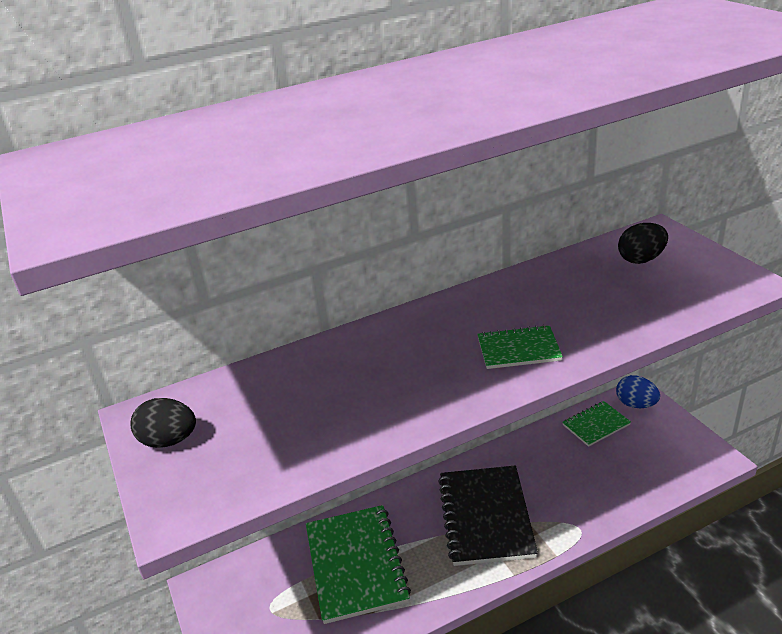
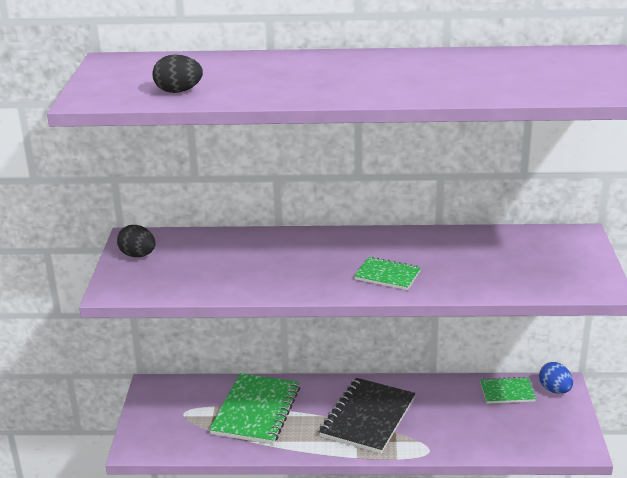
camera: 25 degrees right, 5 degrees down
(641, 259) = (541, 249): black egg -> black egg (178, 91)

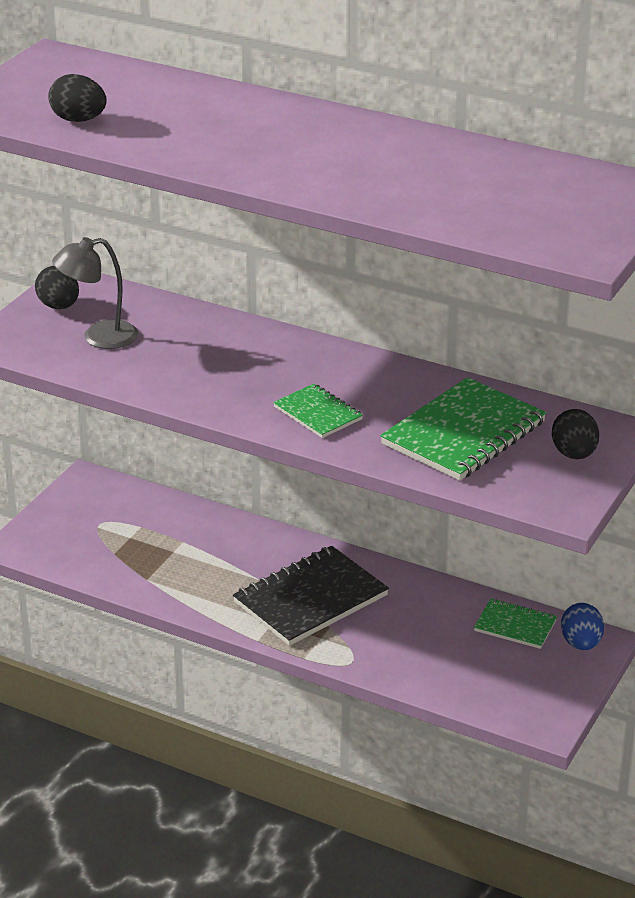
camera: 25 degrees right, 5 degrees up
(186, 268) = (99, 337): none -> grey lamp
(256, 411) = (184, 548): green notebook -> green notebook (463, 433)
(571, 255) = (574, 454): none -> black egg

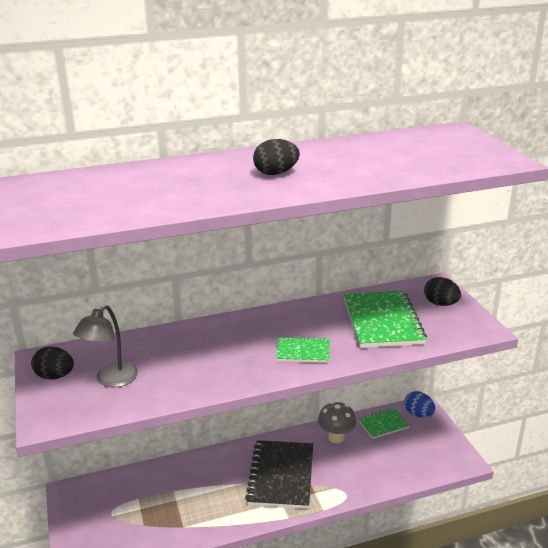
camera: 45 degrees left, 5 degrees down
(79, 120) = (102, 210): black egg -> black egg (276, 173)
(433, 603) = (336, 437): none -> grey mushroom

